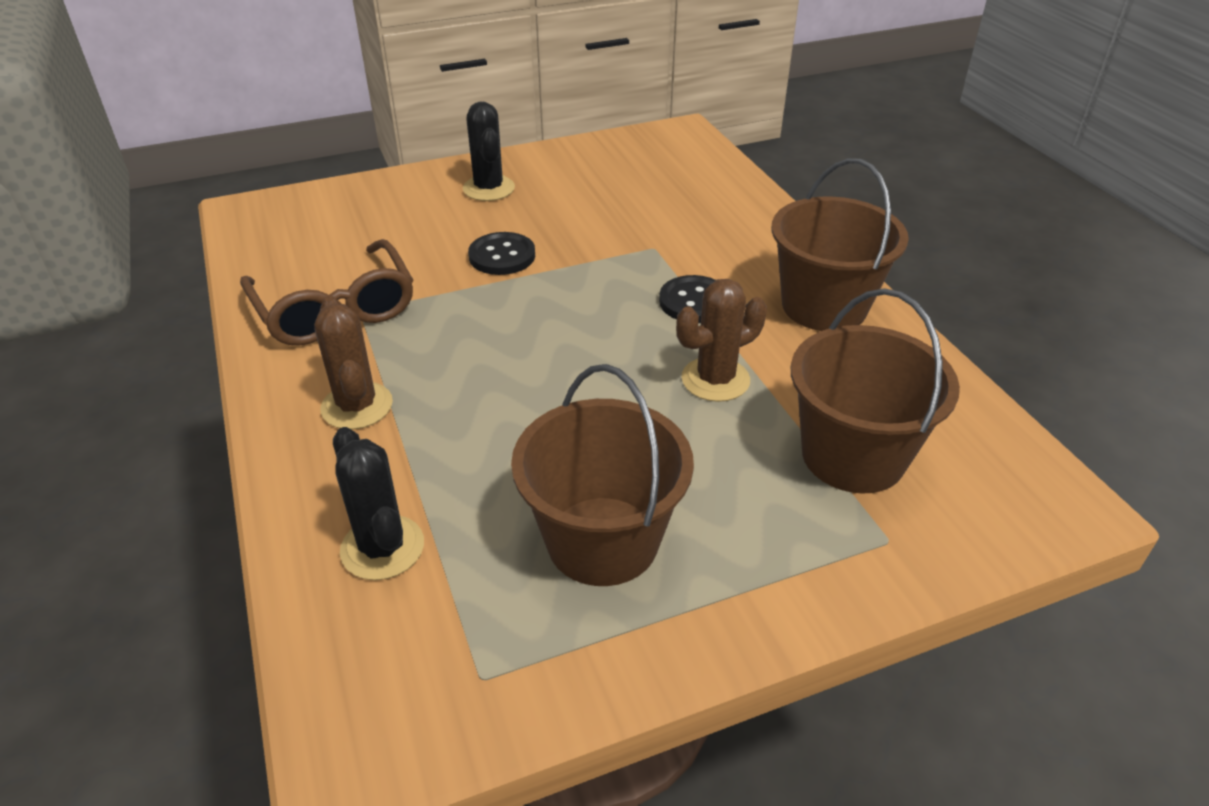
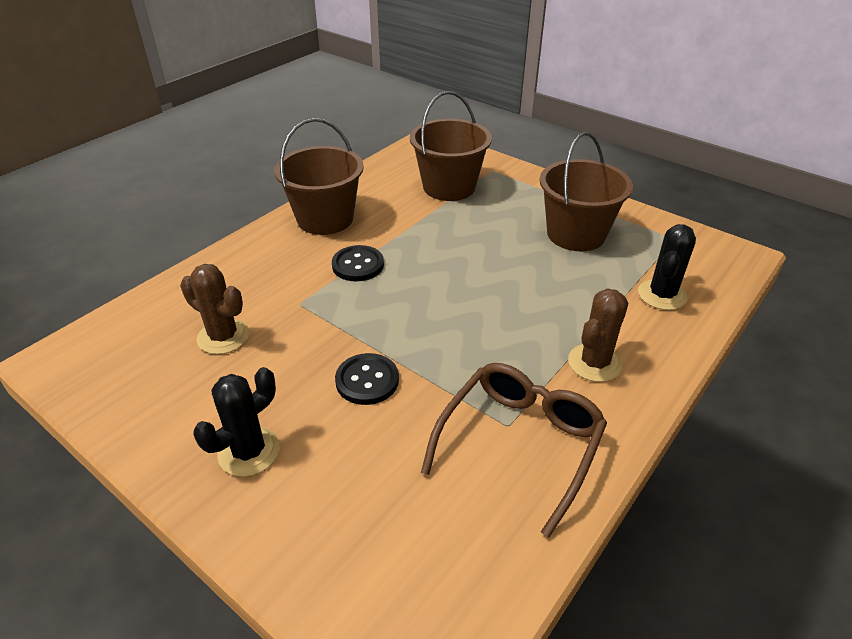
camera: 120 degrees left, 0 degrees up
(715, 380) = (430, 236): brown cactus -> brown cactus (223, 337)

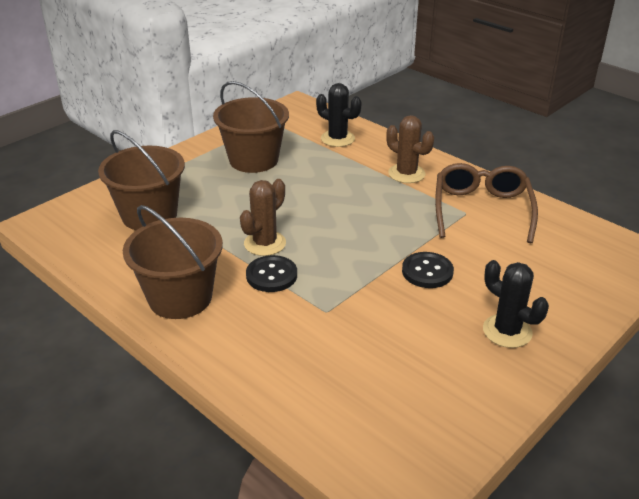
camera: 85 degrees left, 5 degrees down
(223, 337) = (371, 359): brown cactus -> brown cactus (265, 243)
(519, 444) = (482, 210): brown glasses -> brown glasses turned 60 degrees clockwise

